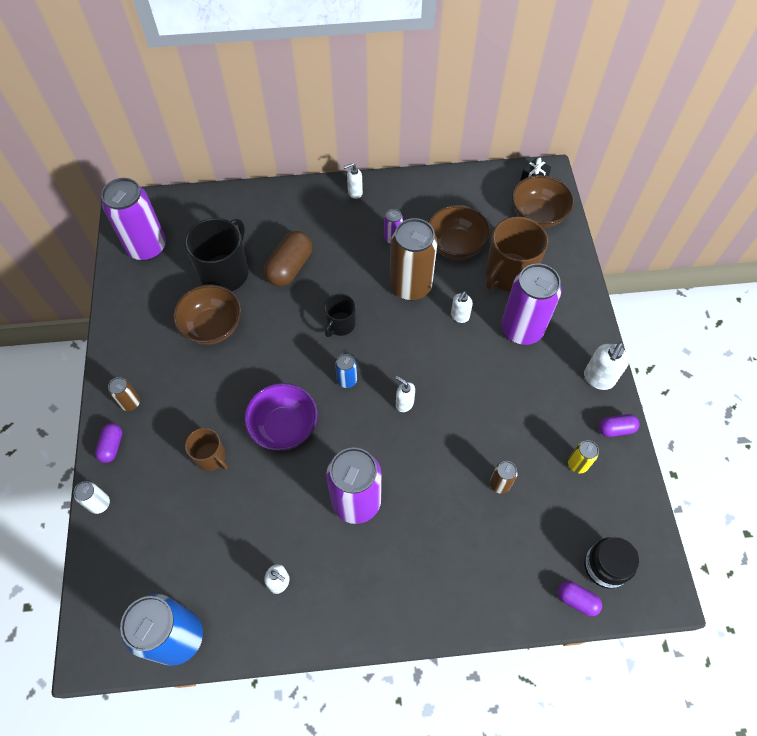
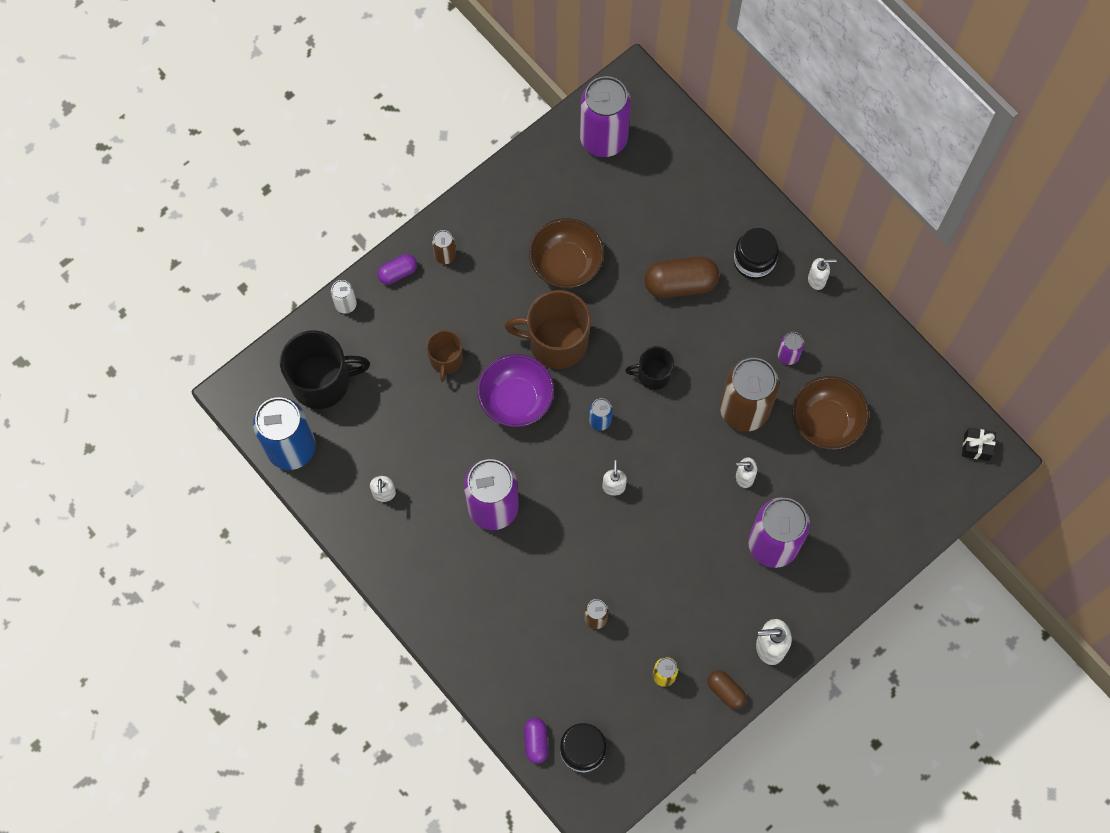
camera: 55 degrees right, 10 degrees up
(225, 273) = (630, 230): black mug -> black mug (322, 381)
(311, 217) = (754, 261): none -> black jar
(355, 192) = (817, 280): white soap dispenser -> white soap dispenser turned 135 degrees clockwise
(509, 274) = (830, 494): brown mug -> brown mug (556, 342)
(537, 215) = (929, 479): brown bowl -> none
(615, 429) = (726, 691): purple capsule -> brown capsule

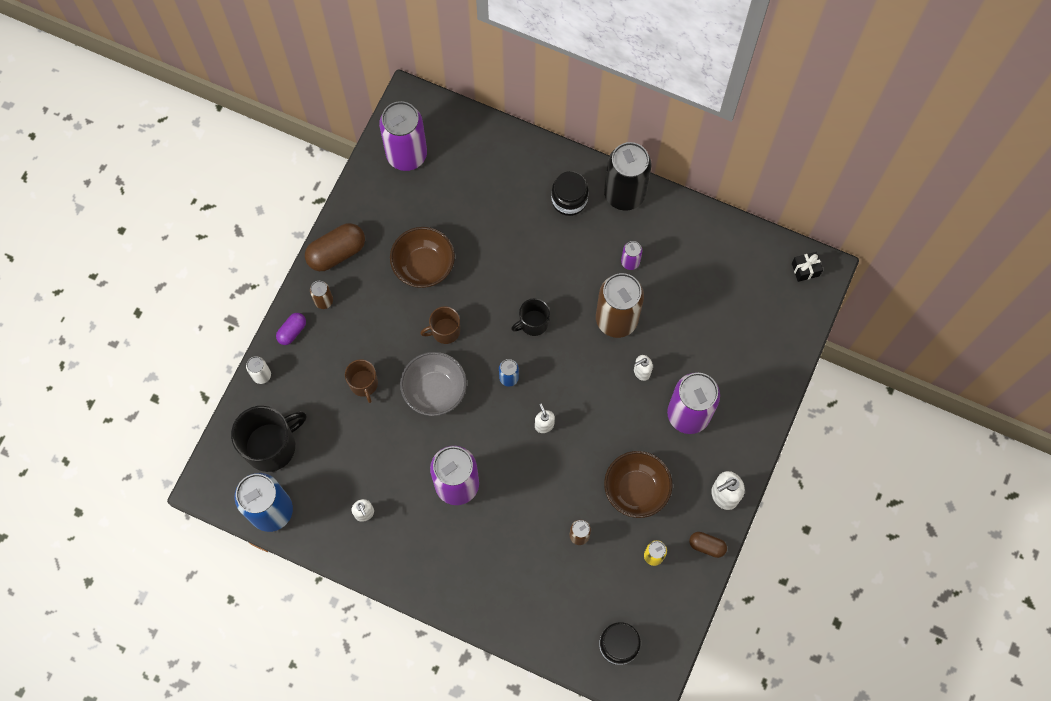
camera: 25 degrees left, 0 degrees up
(516, 399) = (435, 391): purple bowl -> grey bowl
(536, 742) = (579, 656): purple capsule -> none
(556, 342) = (445, 331): brown mug -> brown mug, size x0.56
(680, 284) = (521, 242): brown capsule -> brown capsule (337, 253)
(817, 280) = (624, 194): white soap dispenser -> black can
(826, 422) = (683, 300): brown bowl -> brown bowl (636, 489)

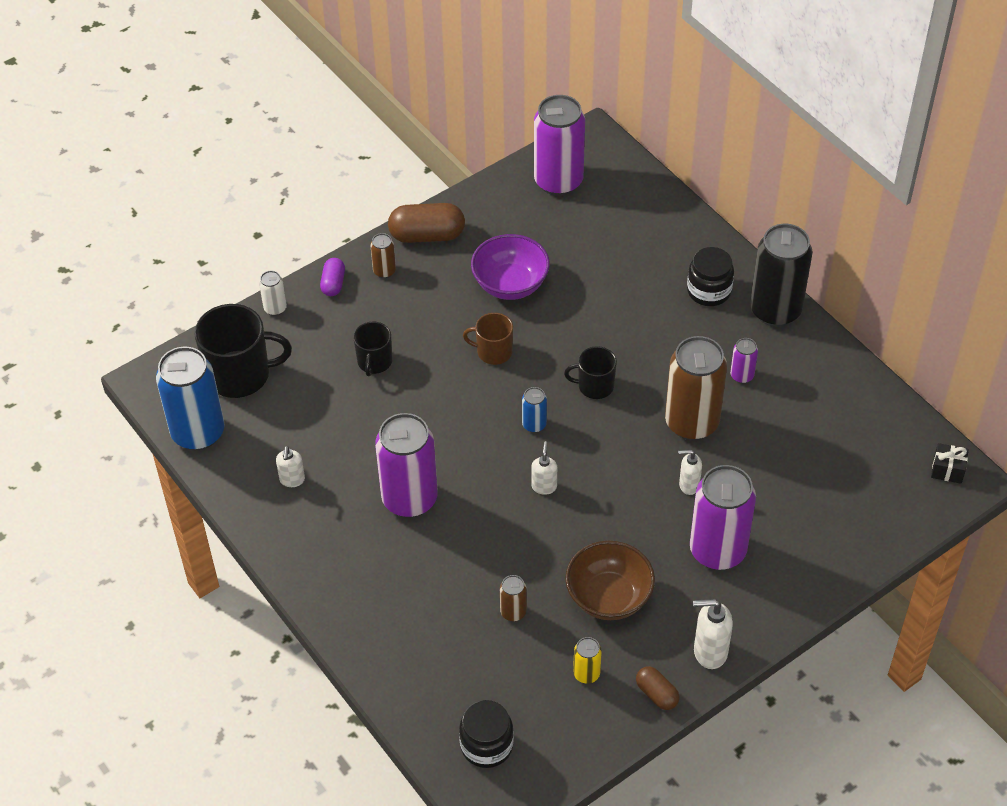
camera: 30 degrees right, 20 degrees down
(292, 331) = (333, 284): purple capsule -> purple capsule turned 60 degrees counterclockwise
(364, 384) = (374, 362): brown mug -> black mug
(424, 266) = (510, 284): brown bowl -> purple bowl
(435, 391) = (445, 401): grey bowl -> none

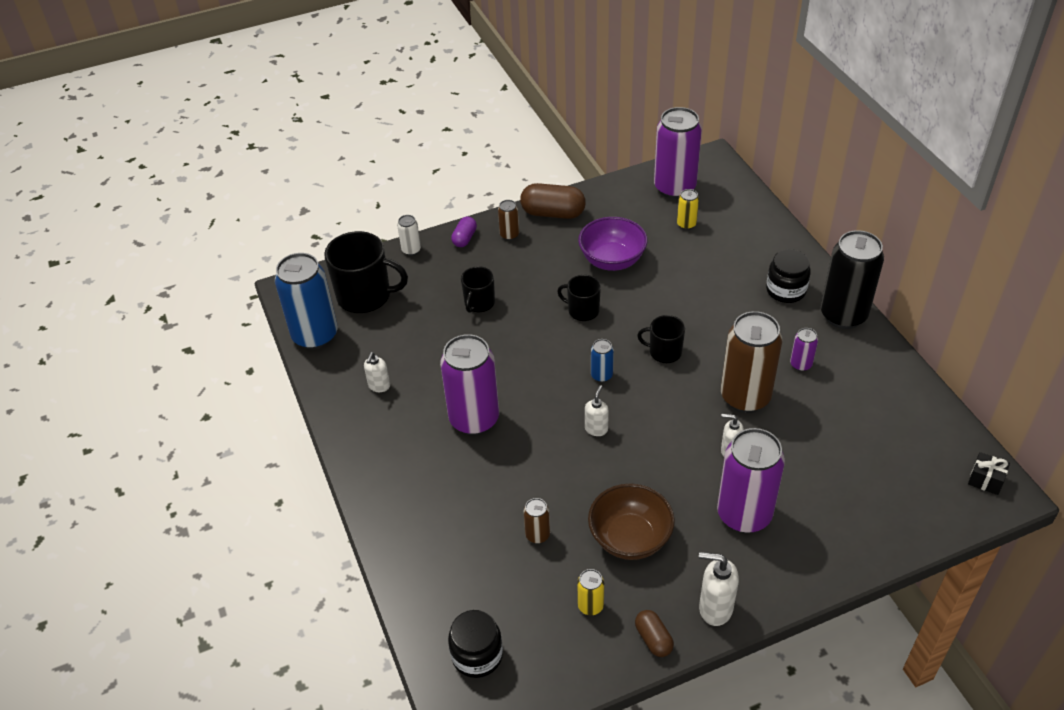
camera: 15 degrees right, 5 degrees down
(493, 352) = (582, 310): brown mug -> black mug
(582, 226) = (686, 224): none -> yellow can

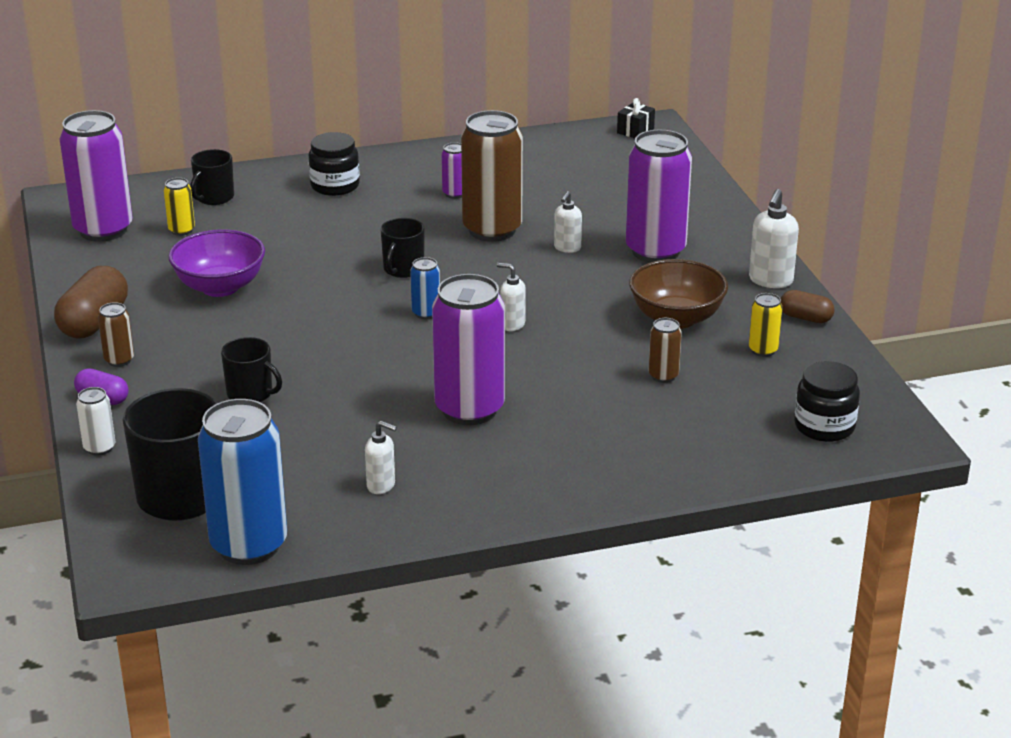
camera: 85 degrees left, 15 degrees down
(582, 310) = (305, 316): black mug -> black mug (214, 197)
(653, 639) = (805, 318): brown capsule -> brown capsule turned 45 degrees clockwise
(843, 315) = (390, 161): black can -> none

